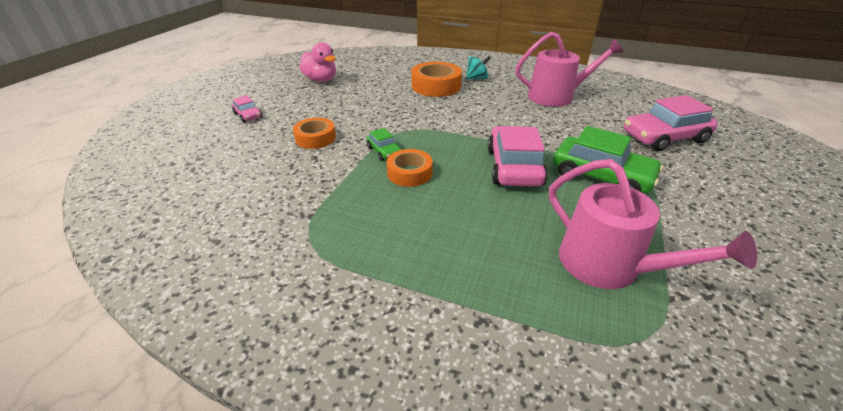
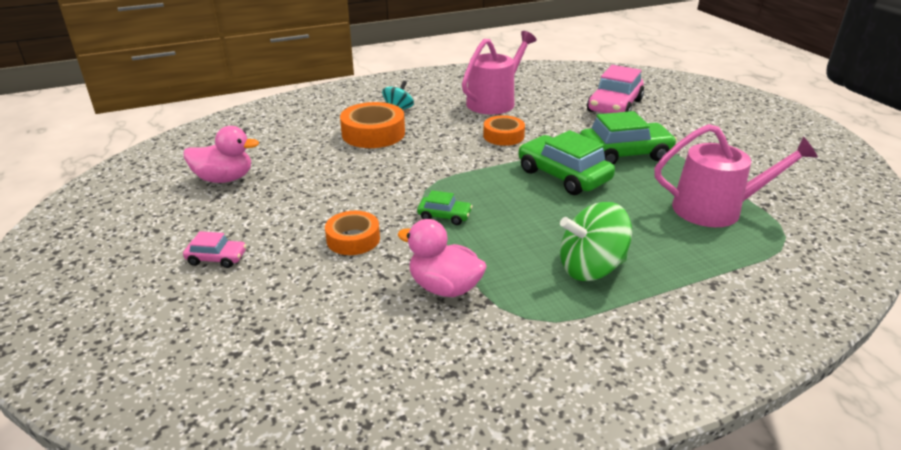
camera: 45 degrees left, 5 degrees down
(304, 192) = (444, 287): none -> pink duck
(408, 239) = (591, 268): none -> green spinning top
(409, 173) = (500, 222): orange tape -> orange tape (503, 136)
(514, 167) = (563, 175): pink car -> green car

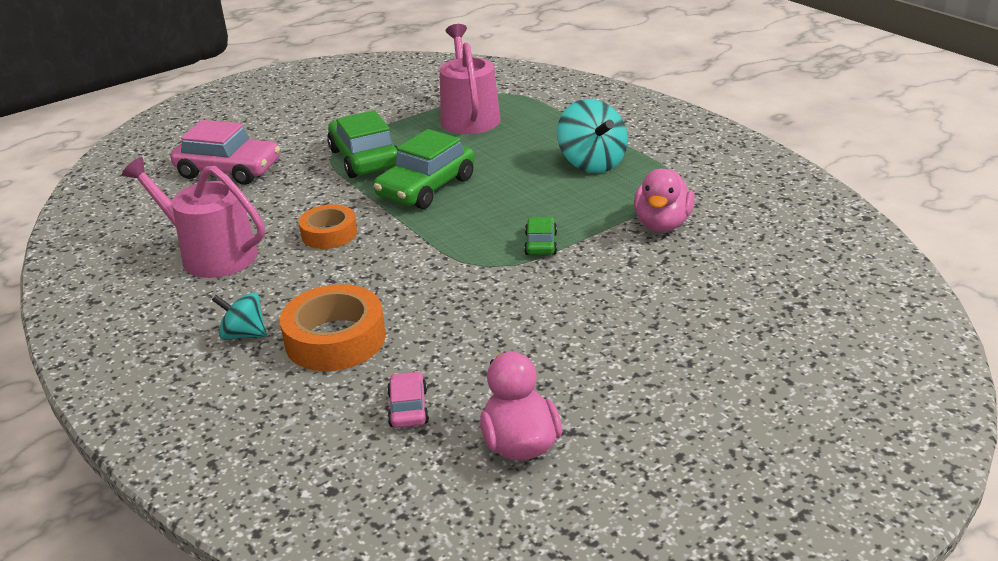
camera: 100 degrees left, 0 degrees up
(217, 258) = (704, 375): pink car -> pink car (408, 408)
(353, 239) = (614, 290): orange tape -> none
(591, 268) = (592, 163): green spinning top -> turquoise spinning top

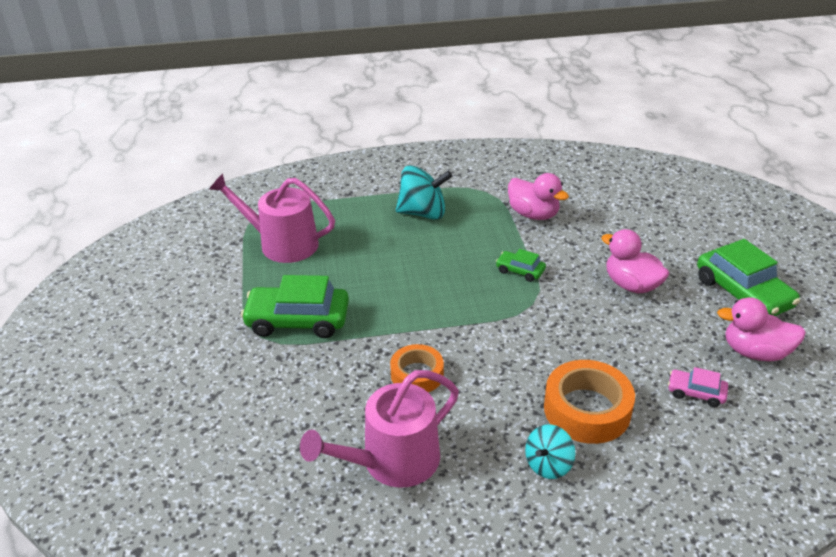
camera: 65 degrees left, 5 degrees up
(229, 170) = (226, 416): pink car -> none
(426, 187) = (385, 300): green car -> green car (742, 293)
(581, 322) = (631, 285): none -> pink duck

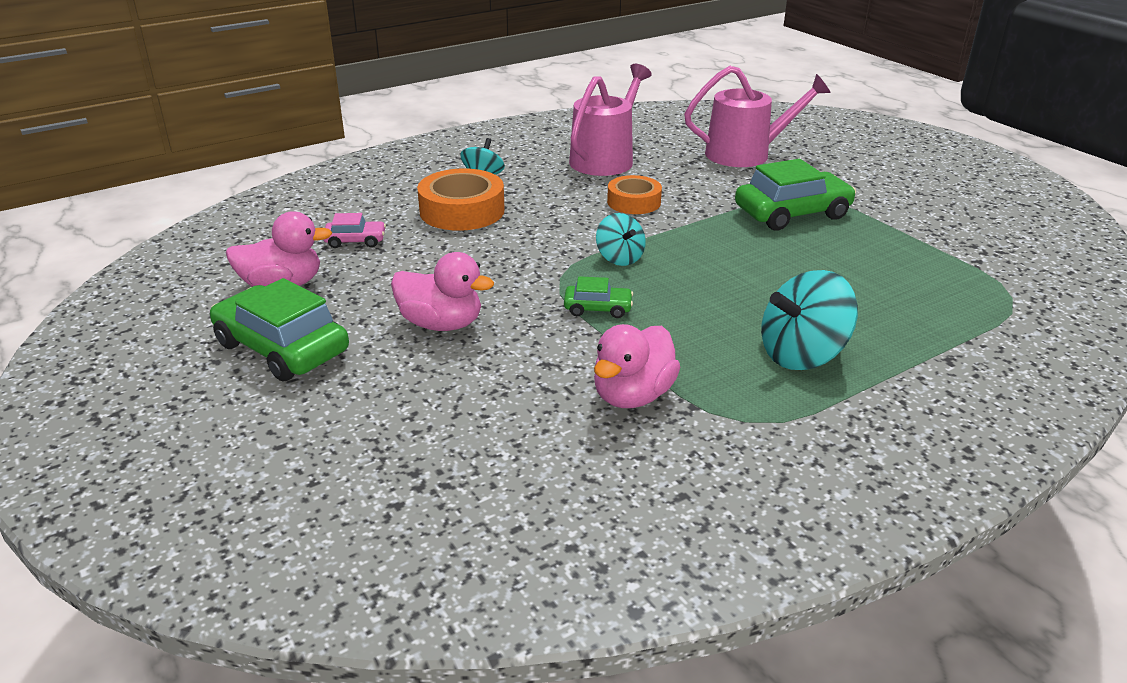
camera: 155 degrees right, 5 degrees down
(282, 244) = (922, 272): pink watering can -> pink watering can (745, 154)
(476, 310) = (619, 258): none -> turquoise spinning top
(533, 214) = (632, 395): pink duck -> pink duck turned 75 degrees counterclockwise

